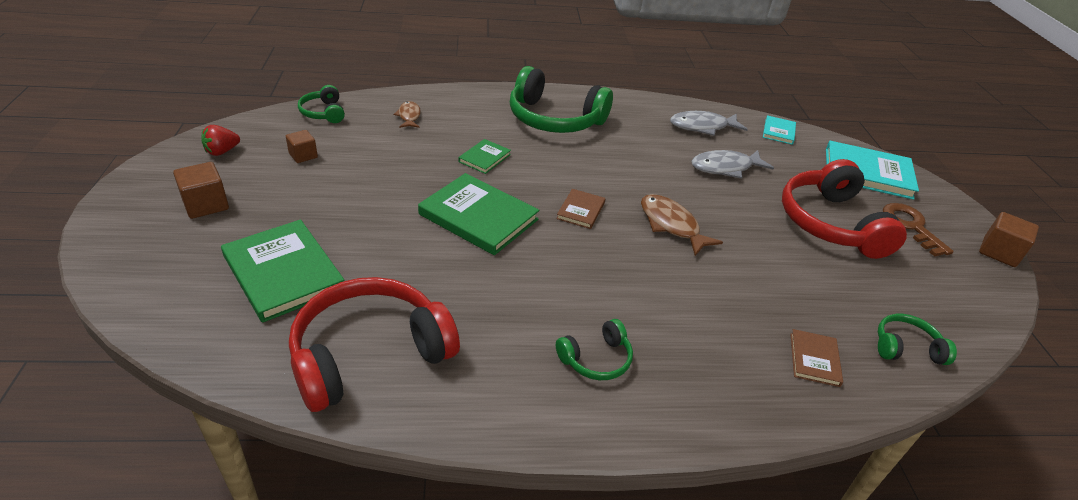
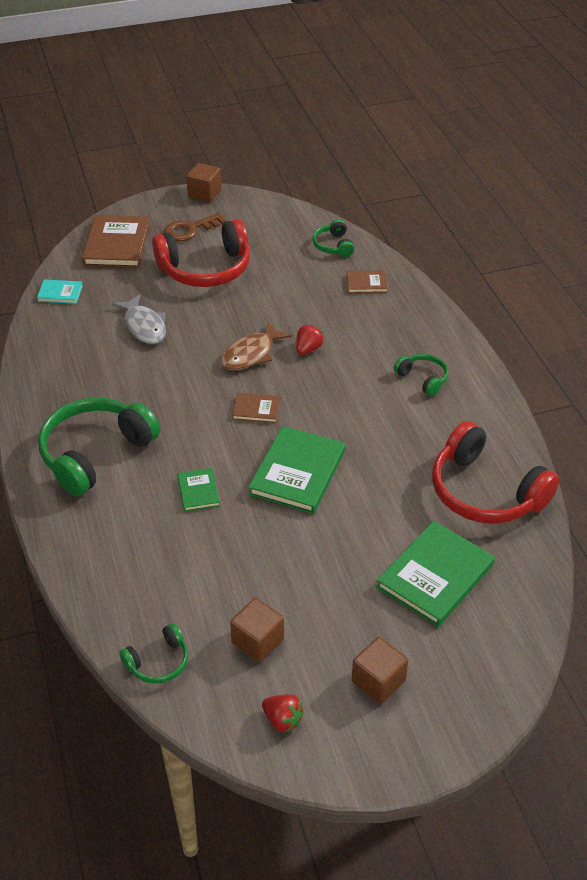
camera: 100 degrees left, 5 degrees up
(303, 155) = (258, 641): brown cube -> brown cube, size x1.51
(409, 116) = (136, 578): brown fish -> none
(484, 158) = (198, 491): green book -> green book turned 60 degrees clockwise
(554, 119) = (95, 453): green headphones -> green headphones turned 150 degrees counterclockwise
(674, 269) = (308, 349): none -> red strawberry
(702, 127) = (70, 343): grey fish -> none
(867, 173) = (117, 244): turquoise book -> brown book

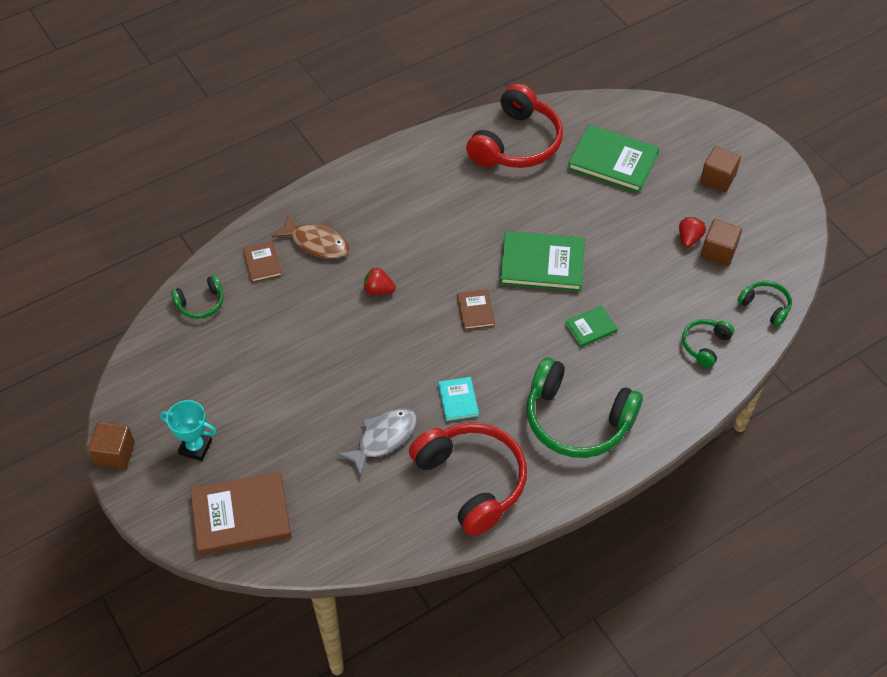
camera: 105 degrees left, 10 degrees up
(60, 293) = (348, 542): turquoise book -> turquoise book (458, 400)
(190, 229) = (195, 447): brown key -> turquoise trophy
(206, 269) = (269, 410): red headphones -> red headphones (472, 481)
(251, 354) = (400, 334): brown fish -> brown fish (317, 243)
(282, 720) = (773, 223): red strawberry -> red strawberry (689, 239)
(423, 378) = (394, 199): green headphones -> green headphones (705, 345)

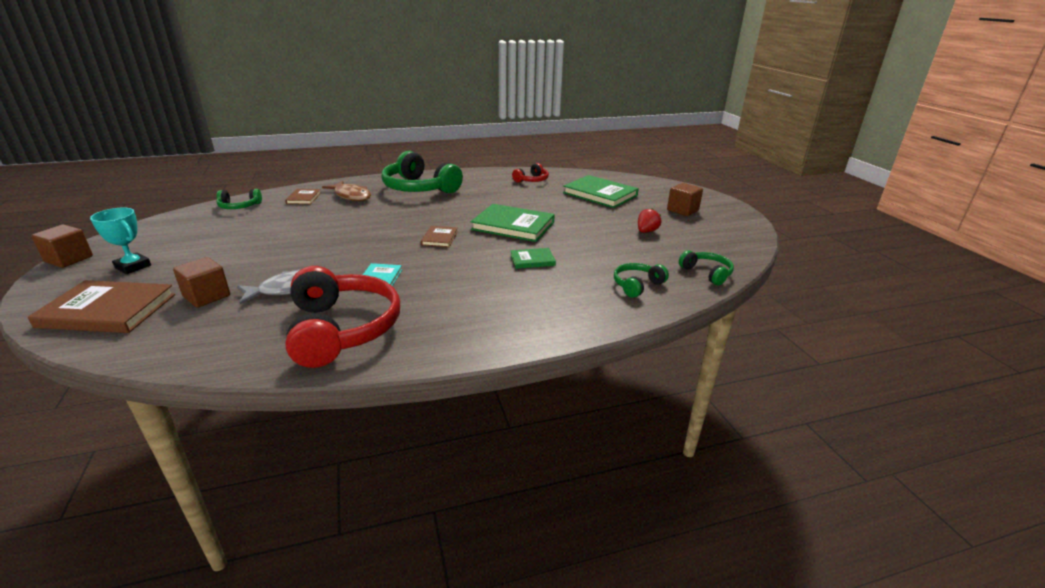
camera: 15 degrees right, 25 degrees down
(378, 290) = (373, 219): red strawberry -> none
(516, 143) = (532, 180): red headphones -> red headphones, size x0.48
(577, 420) = (481, 309): green headphones -> green headphones (419, 188)
(718, 252) = (670, 240): brown cube -> brown cube (207, 296)

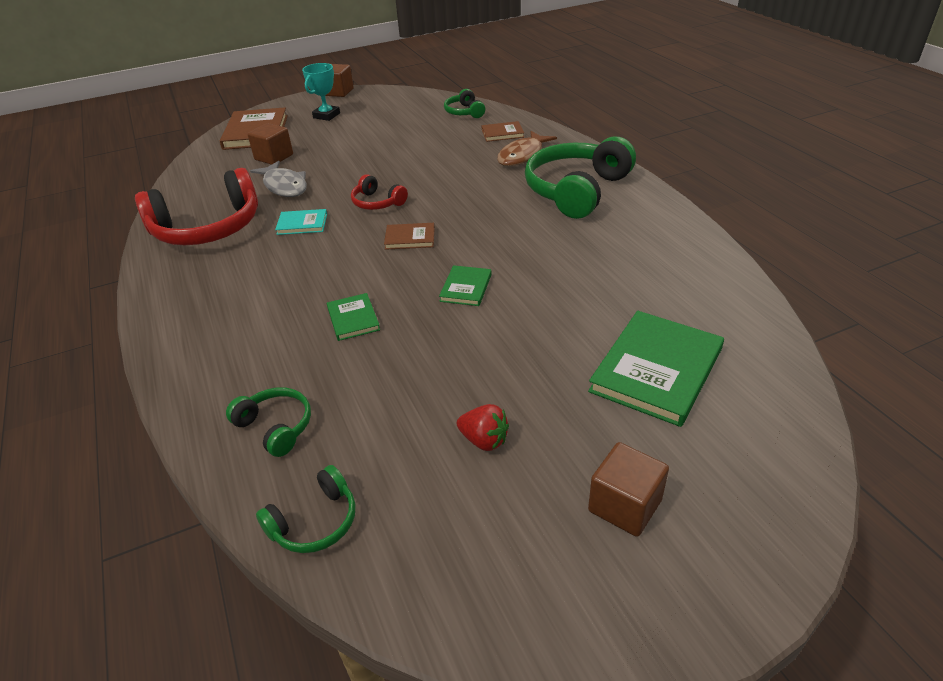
camera: 85 degrees right, 10 degrees up
(513, 226) = (466, 288): green book -> green book, size x0.51
(532, 180) = (682, 280): red headphones -> red headphones (377, 203)

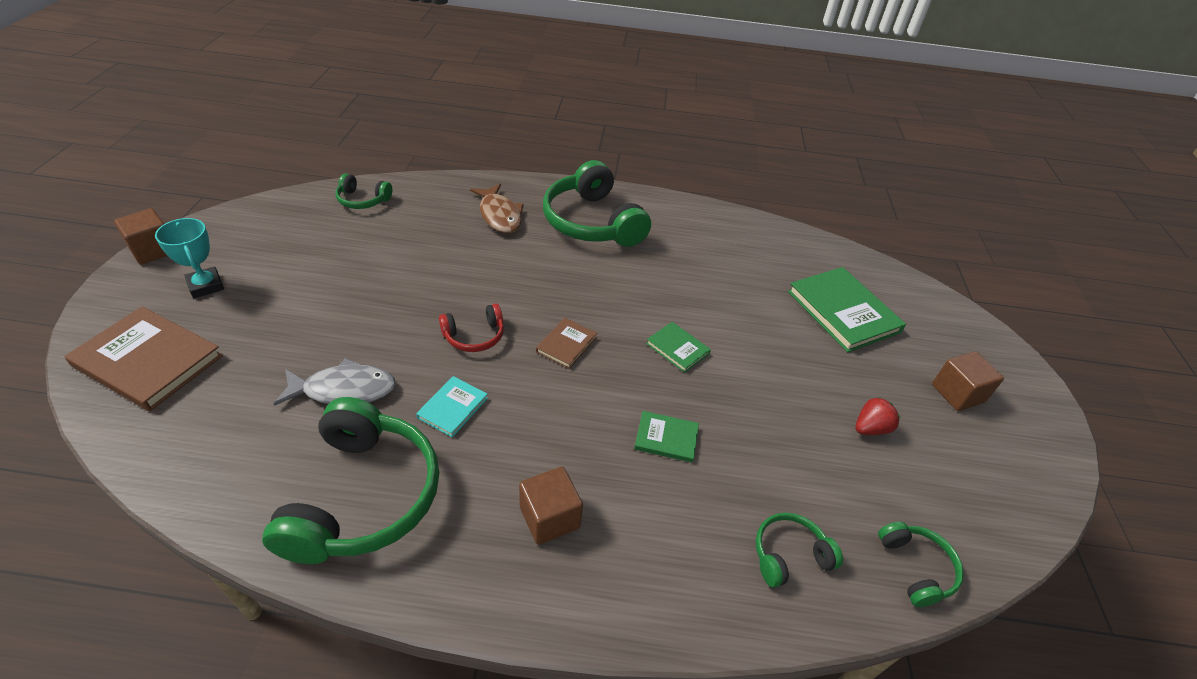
camera: 65 degrees left, 5 degrees up
(208, 228) = (364, 496): red headphones -> green headphones
(274, 157) = (252, 371): brown cube -> brown cube (549, 517)
(502, 133) = (442, 203): brown book -> none

